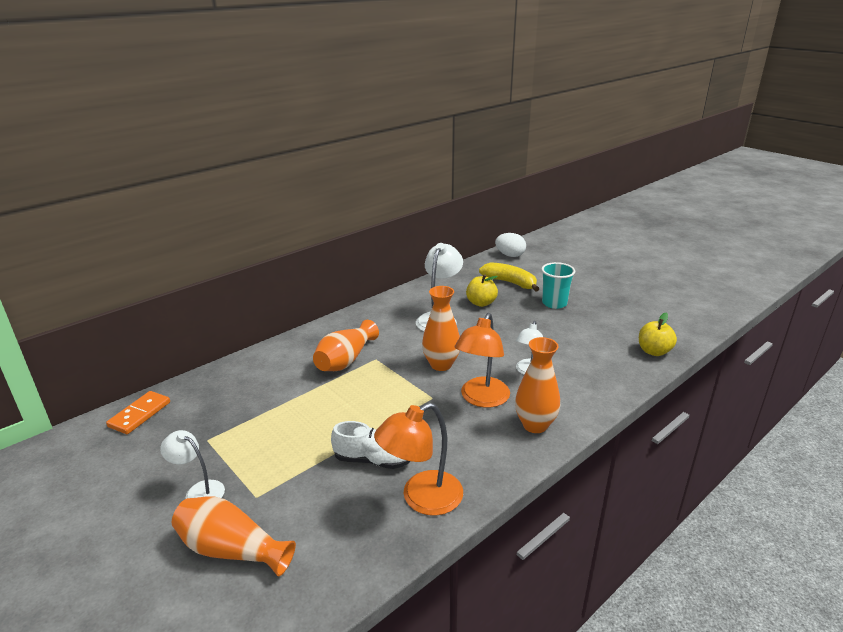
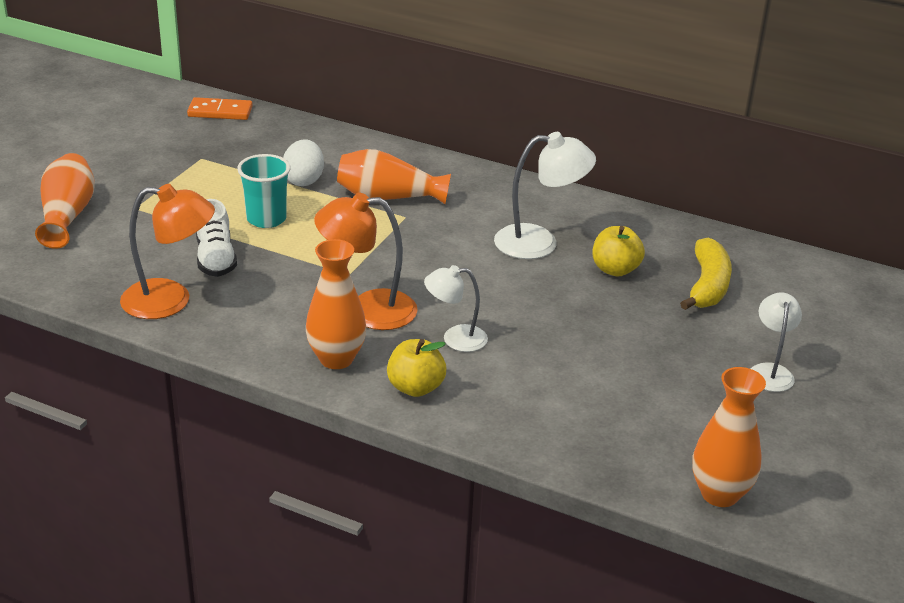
camera: 65 degrees right, 5 degrees up
(199, 491) = (130, 177): white lamp -> white lamp (770, 371)
(421, 499) = (170, 301): orange lamp -> orange lamp turned 150 degrees clockwise
(441, 365) = (424, 266): orange vase -> orange vase (719, 494)
(510, 255) = (811, 271): white egg -> white egg (304, 180)
(554, 303) = (675, 338): turquoise cup -> turquoise cup (266, 219)
(654, 351) = (596, 454): yellow apple -> yellow apple (415, 387)

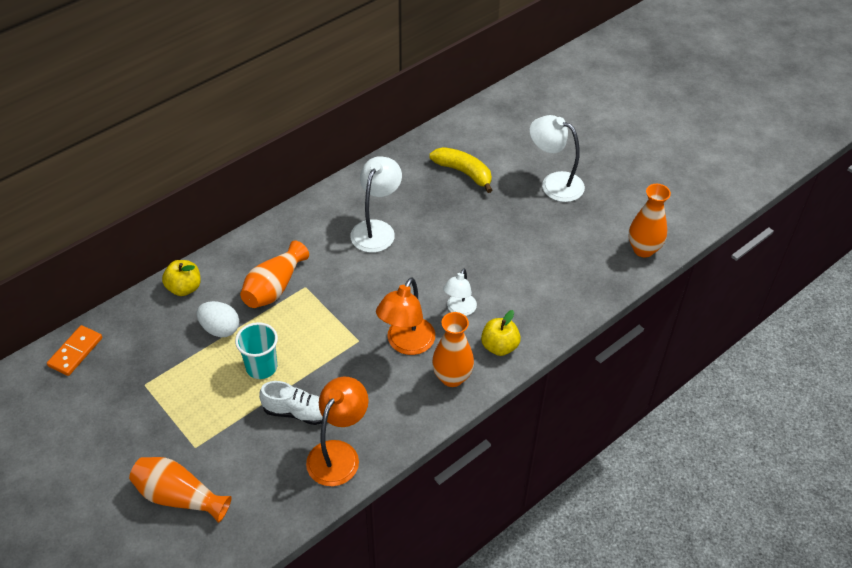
camera: 65 degrees left, 15 degrees up
(615, 269) = (425, 206): yellow apple -> yellow apple (184, 288)
(770, 371) = (554, 183): white lamp -> white lamp, size x1.58

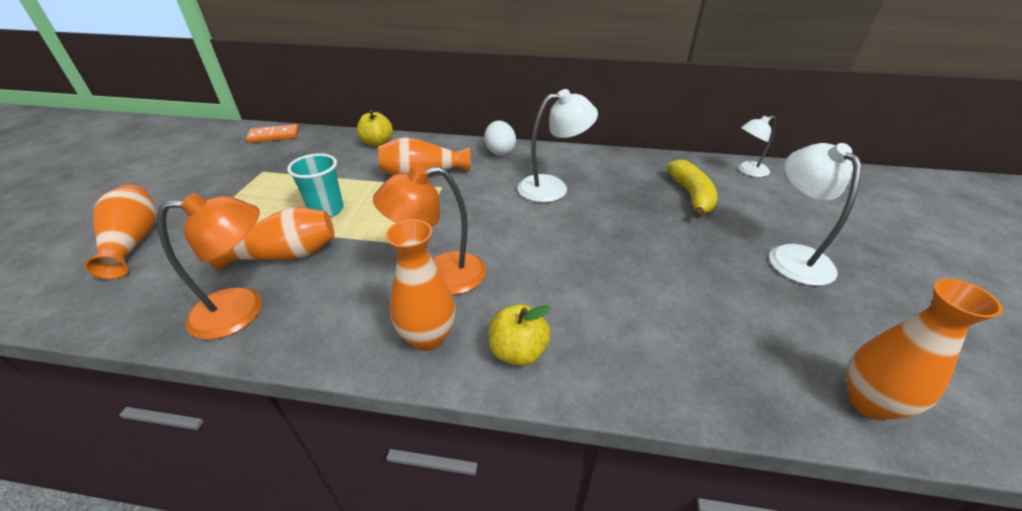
camera: 50 degrees right, 10 degrees down
(220, 329) = (351, 173): white egg -> white egg (500, 152)
(298, 412) = (285, 255): white shoe -> orange vase
(459, 310) = (530, 286): white lamp -> white lamp (748, 171)

